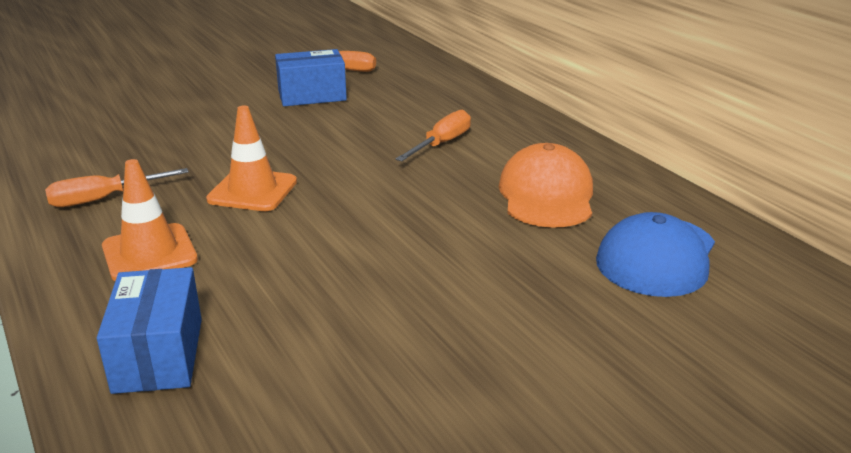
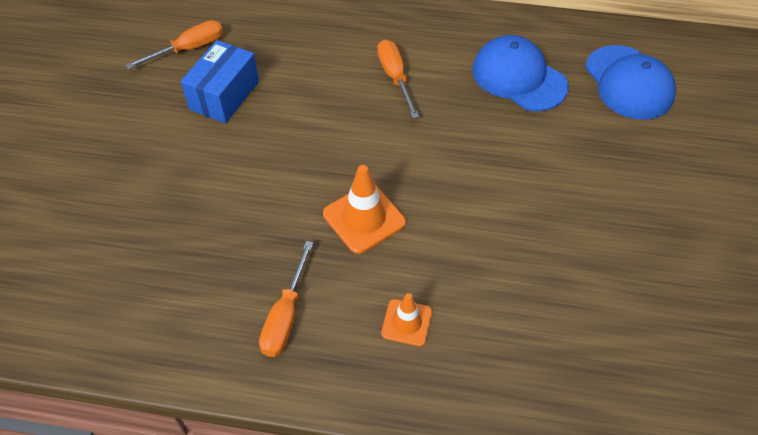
camera: 50 degrees left, 25 degrees up
(149, 253) = (406, 322): orange traffic cone -> orange traffic cone, size x0.63
(159, 355) = (548, 372): blue box -> none
(546, 195) = (518, 77): orange cap -> blue cap

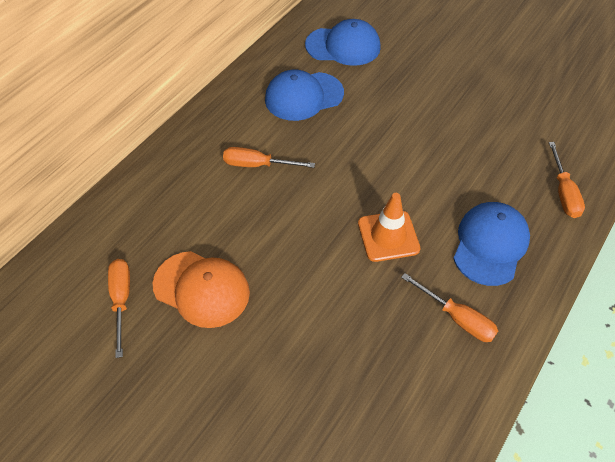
camera: 65 degrees left, 0 degrees up
(224, 95) = (202, 289): blue box -> orange cap
(406, 322) = (490, 244): orange traffic cone -> blue cap
(543, 388) = (563, 192): none -> orange screwdriver

